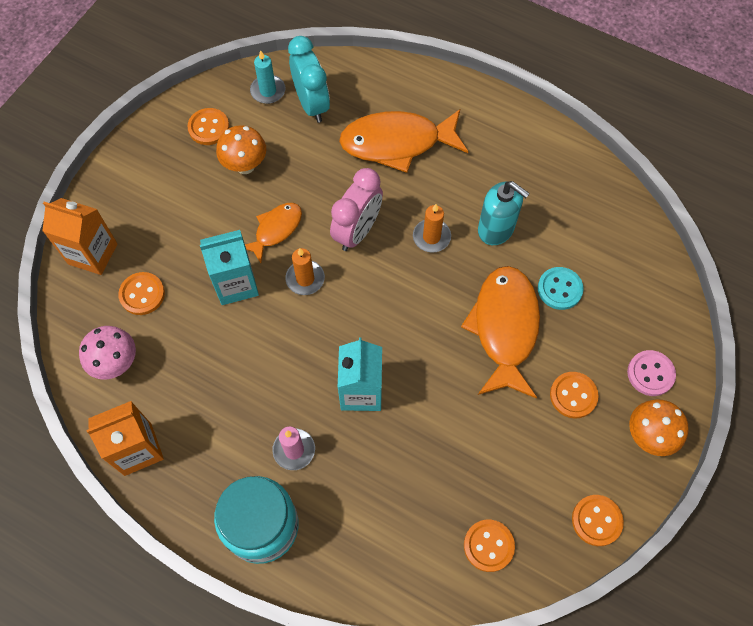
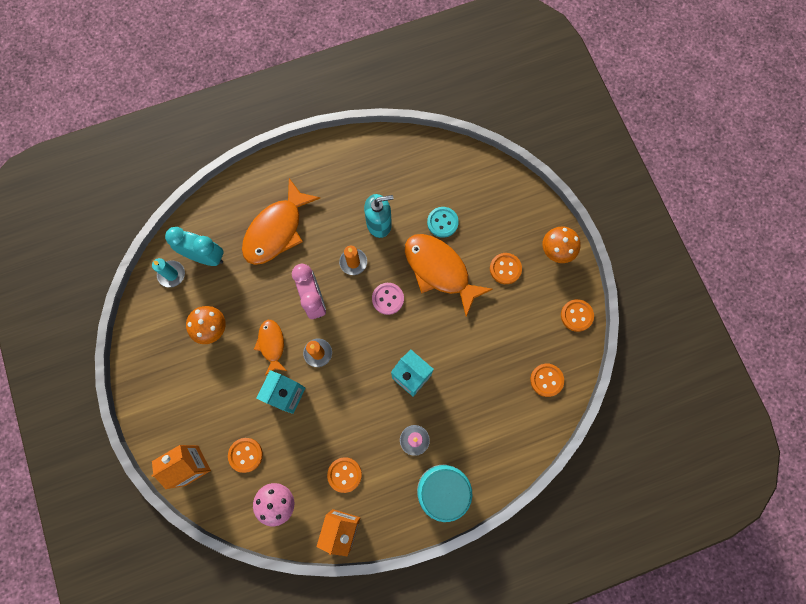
camera: 50 degrees left, 10 degrees up
(209, 128) = (165, 330): orange button -> orange button (344, 474)
(650, 374) = (526, 220): pink button -> pink button (388, 299)

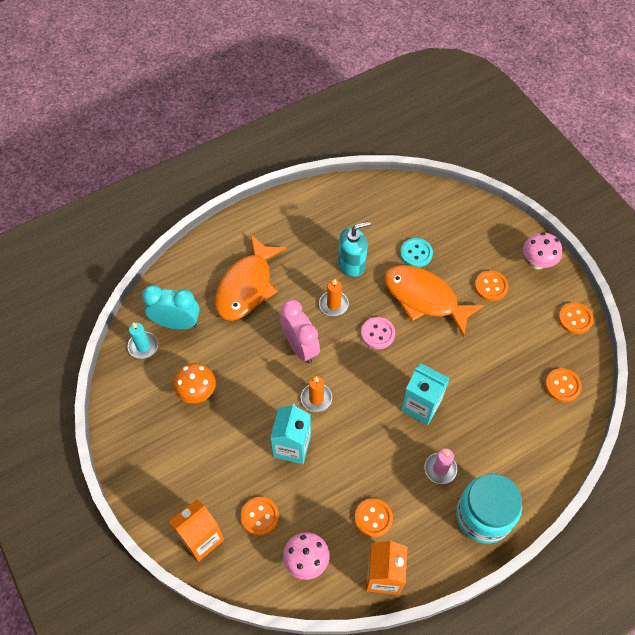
camera: 10 degrees left, 15 degrees down
(272, 344) = (265, 398): orange fish -> none
(556, 251) = (537, 262): orange mushroom -> pink mushroom

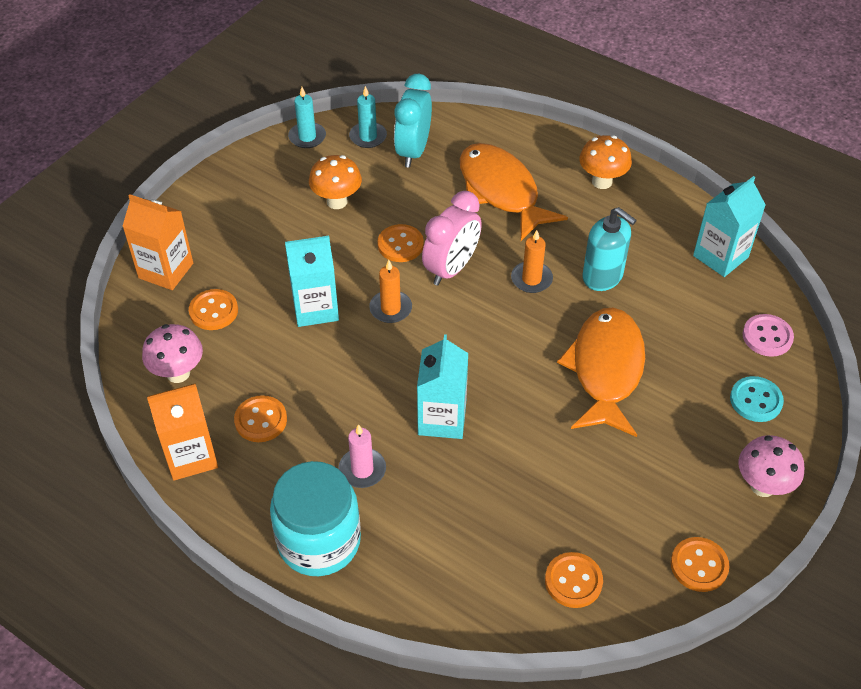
camera: 65 degrees right, 10 degrees down
(118, 387) = (307, 137): none -> turquoise candle
(176, 323) = (413, 151): turquoise clock -> turquoise clock turned 150 degrees counterclockwise
(247, 286) = (501, 191): orange fish -> orange fish turned 60 degrees clockwise
(271, 226) = (602, 181): none -> orange mushroom
(368, 196) = (720, 256): none -> turquoise carton
(378, 334) = (519, 338): pink button -> pink button (767, 337)
(416, 253) = (669, 337): turquoise button -> turquoise button (756, 400)
(491, 286) = (679, 440): orange button -> orange button (400, 245)

